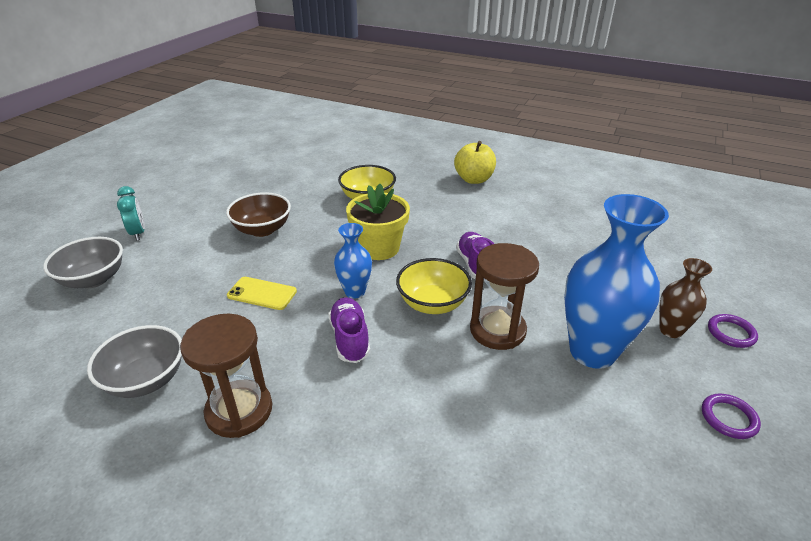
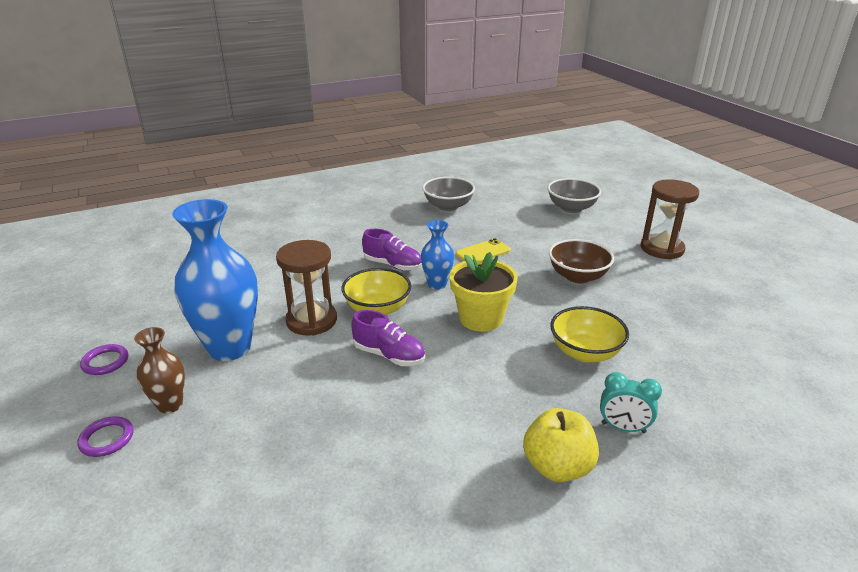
camera: 130 degrees right, 5 degrees down
(138, 233) = (625, 230): turquoise clock -> turquoise clock (623, 428)
(239, 411) = (389, 221): brown hourglass -> brown hourglass (662, 249)

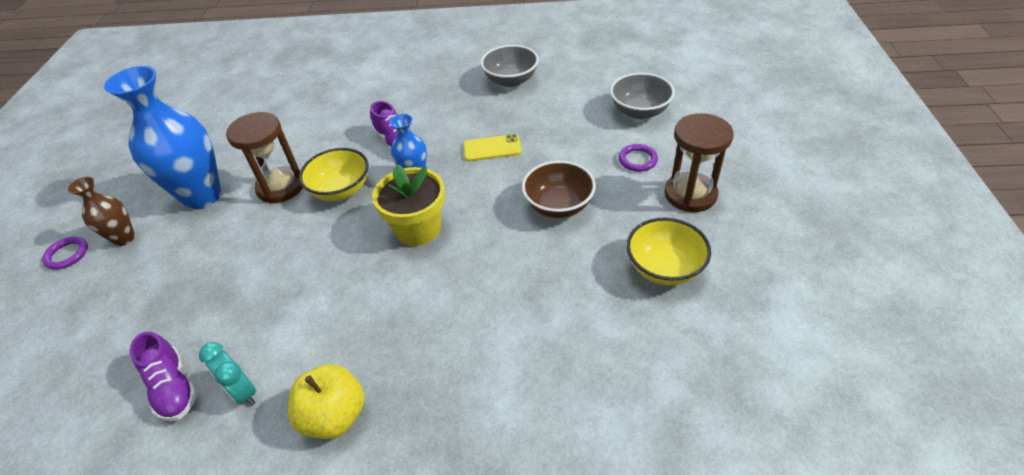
camera: 30 degrees right, 15 degrees up
(105, 362) = (117, 183): purple ring -> purple ring (637, 160)
(389, 355) = (307, 244): purple shoe -> purple shoe (174, 388)
(585, 352) = (476, 302): yellow bowl -> yellow bowl (664, 268)
(623, 428) = (429, 401): turquoise clock -> turquoise clock (243, 392)

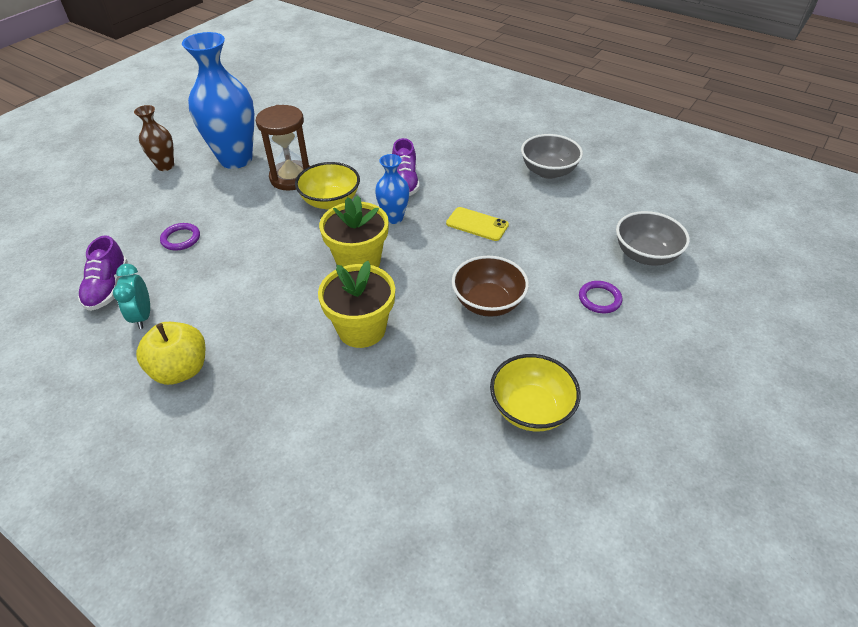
camera: 30 degrees right, 0 degrees up
(67, 255) = (125, 160): purple ring -> purple ring (181, 239)
(474, 283) = (361, 329): none -> yellow flower pot
(690, 194) = (621, 357): brown hourglass -> none

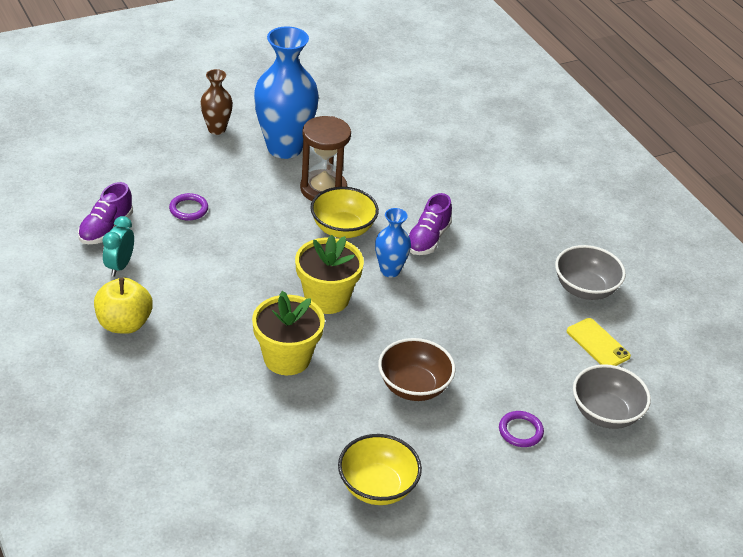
camera: 25 degrees right, 5 degrees down
(477, 224) = (464, 311): yellow phone -> yellow phone (598, 344)

